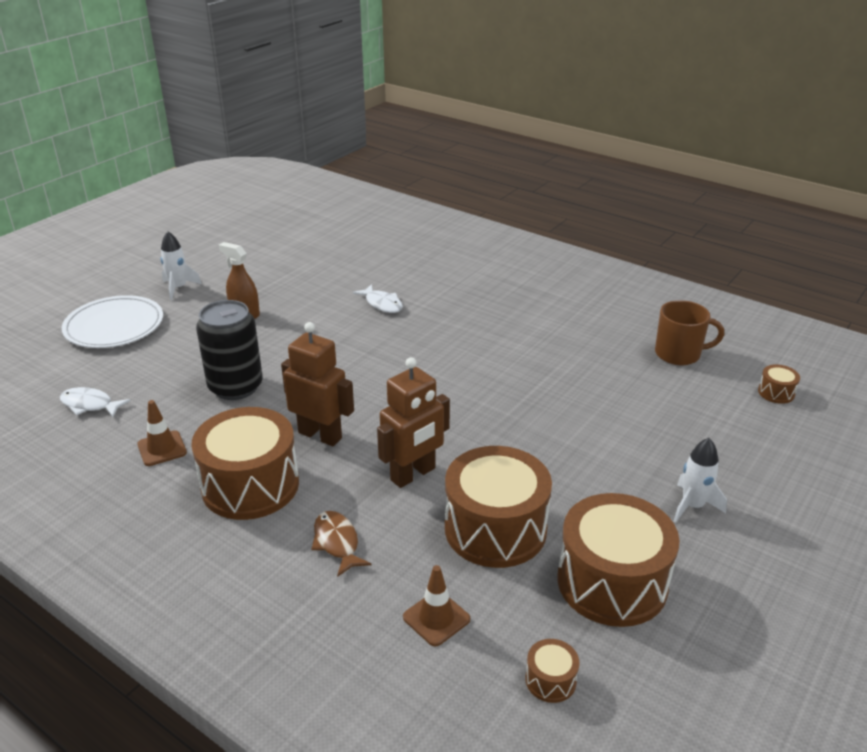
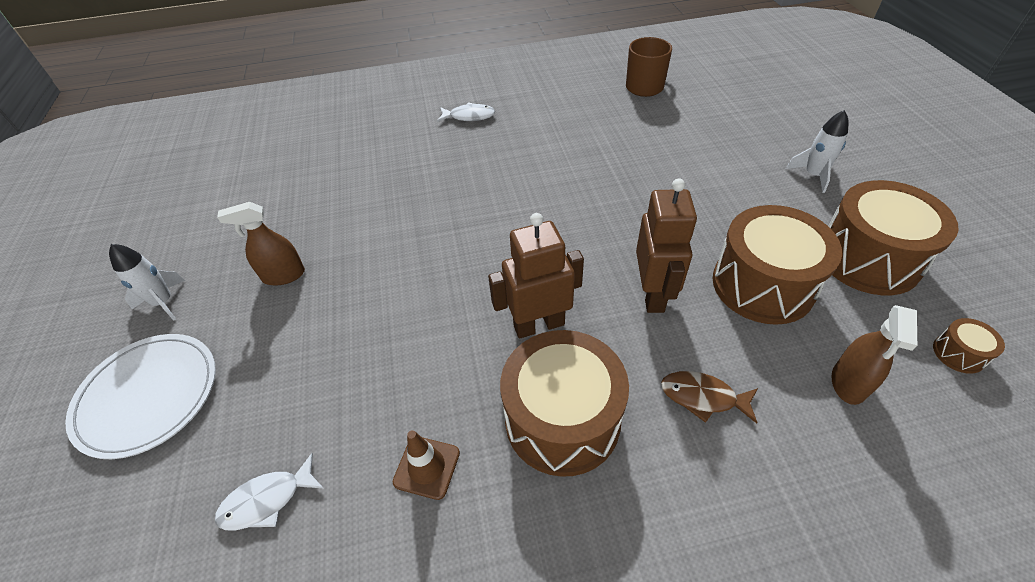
camera: 45 degrees left, 15 degrees up
(235, 387) = (394, 347): black can -> none
(382, 304) = (398, 182): white fish -> white fish (469, 116)
(436, 618) = (848, 383): brown traffic cone -> brown spray bottle
(776, 392) = (727, 77): brown drum -> none

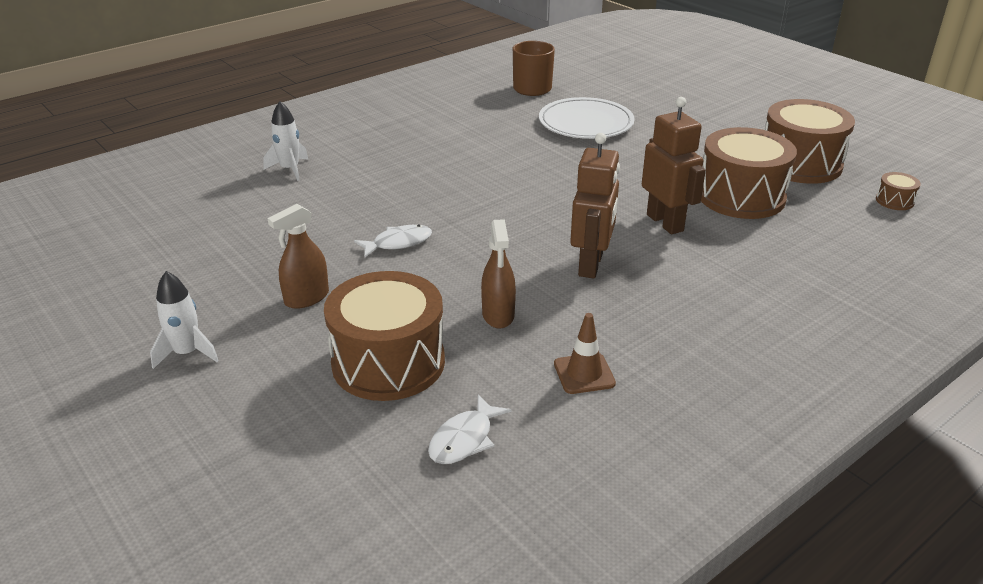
camera: 30 degrees left, 15 degrees down
(148, 396) = (256, 419): white plate -> white plate (586, 123)
(469, 116) = (379, 140): white fish -> white fish (398, 243)
(538, 325) = (591, 265): brown robot -> brown robot turned 150 degrees clockwise
(562, 419) = (664, 313): brown drum -> brown drum (388, 362)
(703, 397) = (754, 270): brown fish -> none
(813, 175) = (722, 122): white rocket -> white rocket (290, 169)
(848, 383) = (841, 235): brown spray bottle -> brown spray bottle (498, 315)

